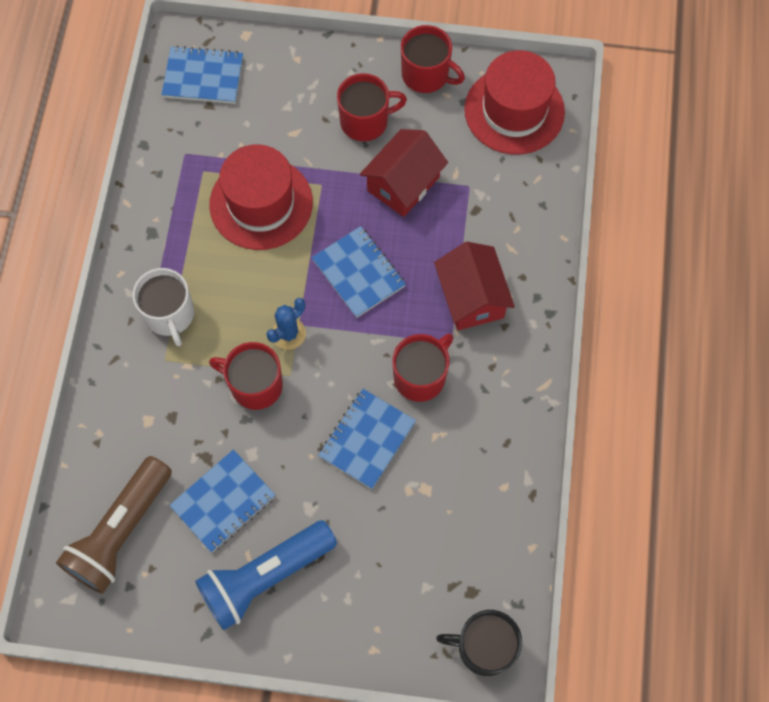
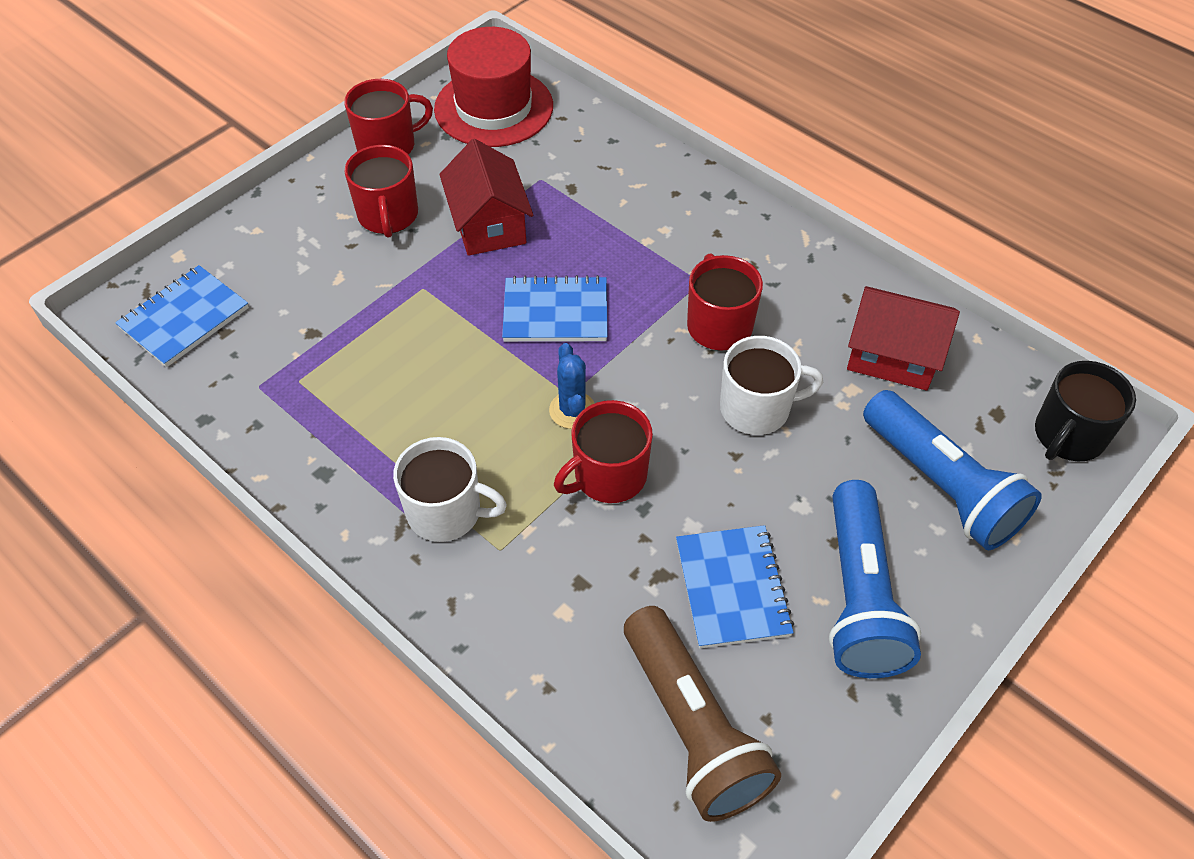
camera: 55 degrees left, 15 degrees down
(261, 203) = (392, 350): red hat -> none
(365, 121) = (388, 215): red mug -> red mug turned 150 degrees clockwise
(367, 439) = (756, 408): blue notebook -> white mug
(384, 585) = (942, 485): none -> blue flashlight
(471, 297) = (664, 240): red house -> red house (892, 356)

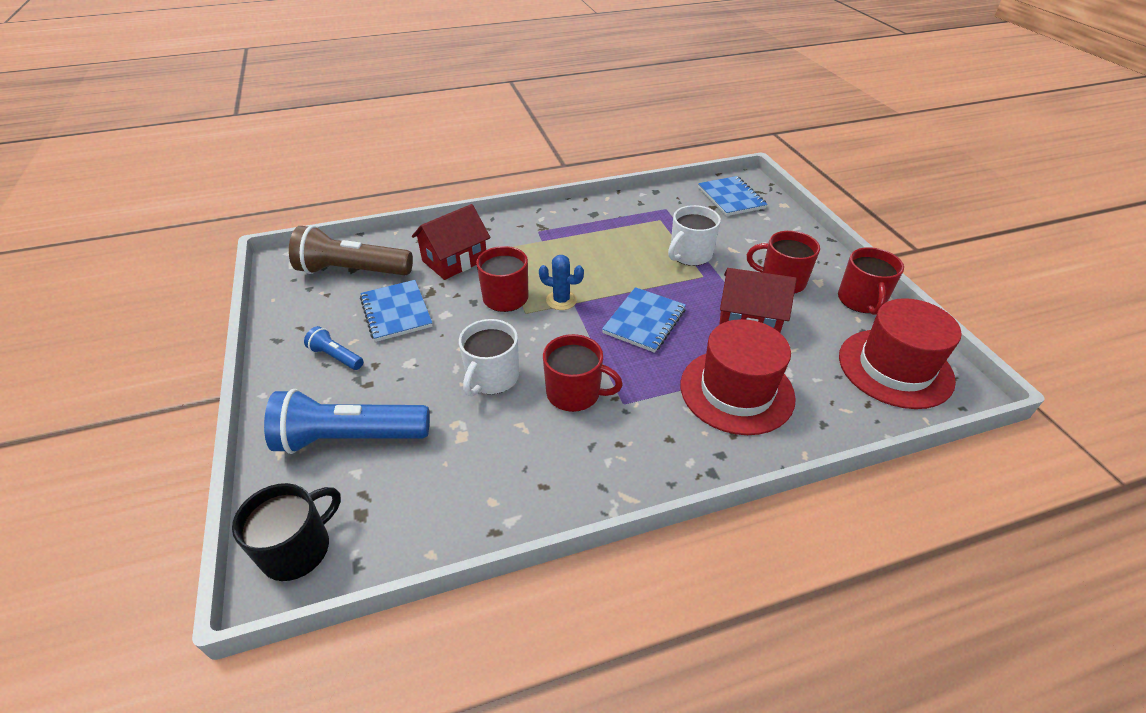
camera: 120 degrees right, 10 degrees down
(446, 512) = (536, 240): white mug -> white mug (690, 255)
(614, 205) = (736, 391): none -> red hat
(732, 588) = (396, 312): blue notebook -> blue notebook turned 45 degrees clockwise
(859, 597) = (336, 357): blue flashlight -> blue flashlight, size x0.48
(892, 356) = (466, 479): red house -> red house (454, 260)
(1068, 436) = (298, 549): black mug -> black mug turned 60 degrees clockwise

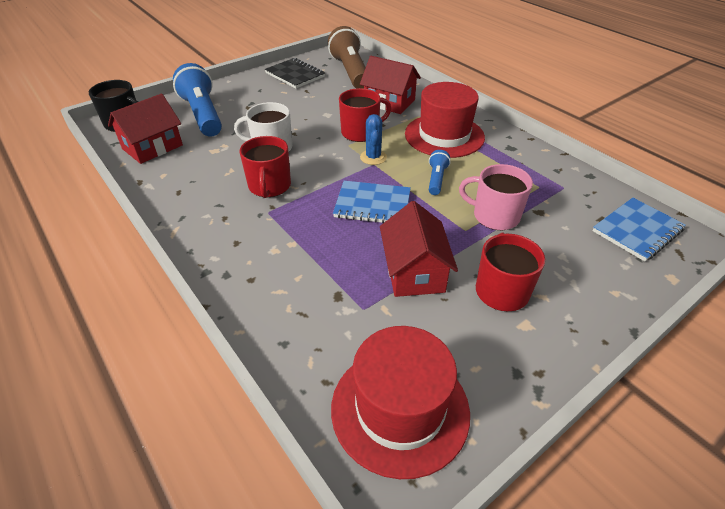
camera: 70 degrees right, 0 degrees up
(313, 321) = (295, 75): none -> black notebook
(336, 357) = (267, 91): blue flashlight -> blue flashlight (436, 179)
(396, 312) = (318, 97): blue notebook -> none
(405, 510) = (152, 147): none -> red house
(690, 255) = (494, 216): white mug -> pink mug
(736, 391) = (306, 275): red hat -> red hat (444, 135)
(861, 301) = (515, 370): red mug -> none

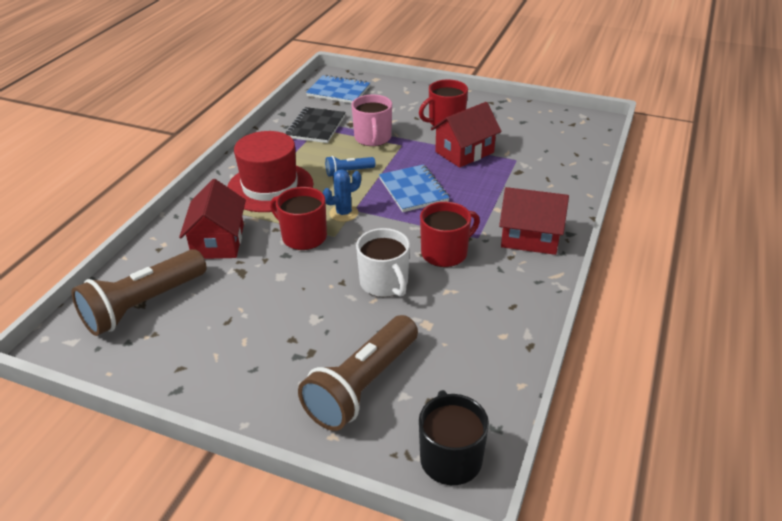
camera: 120 degrees left, 5 degrees down
(152, 147) = (469, 382): red house -> red house (530, 237)
(203, 114) = (362, 386): blue flashlight -> brown flashlight
(295, 75) = (182, 356): black notebook -> black notebook (316, 127)
(400, 409) = (561, 130): red hat -> none

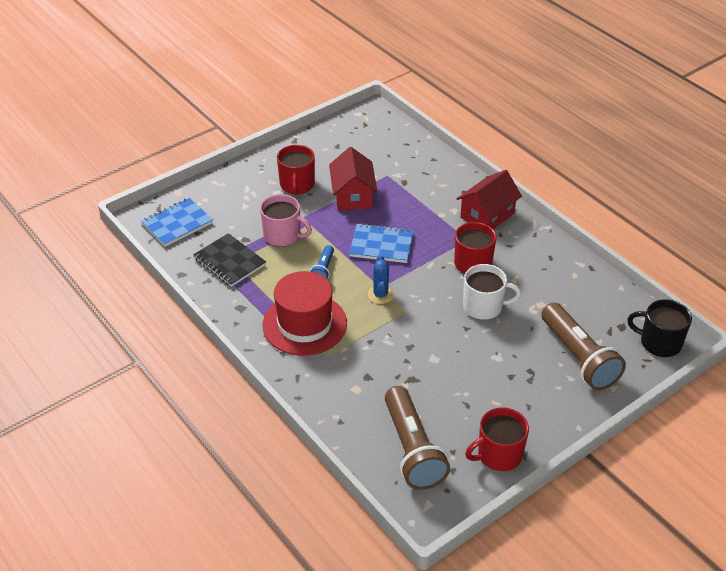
camera: 60 degrees left, 5 degrees up
(218, 241) = (360, 380): red house -> none
(303, 237) = (393, 329): red mug -> red mug (498, 454)

